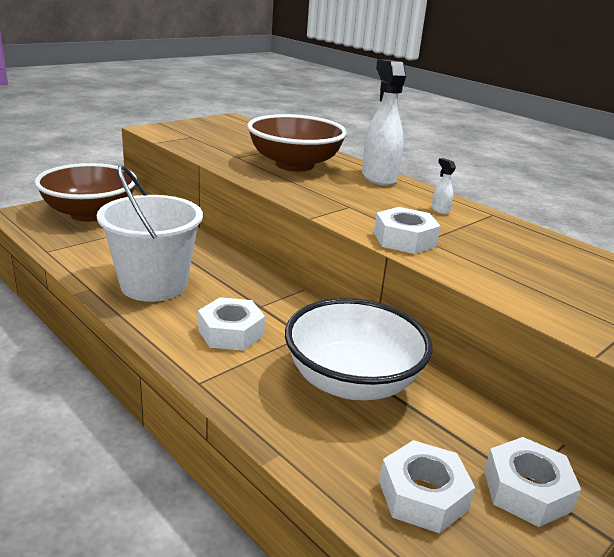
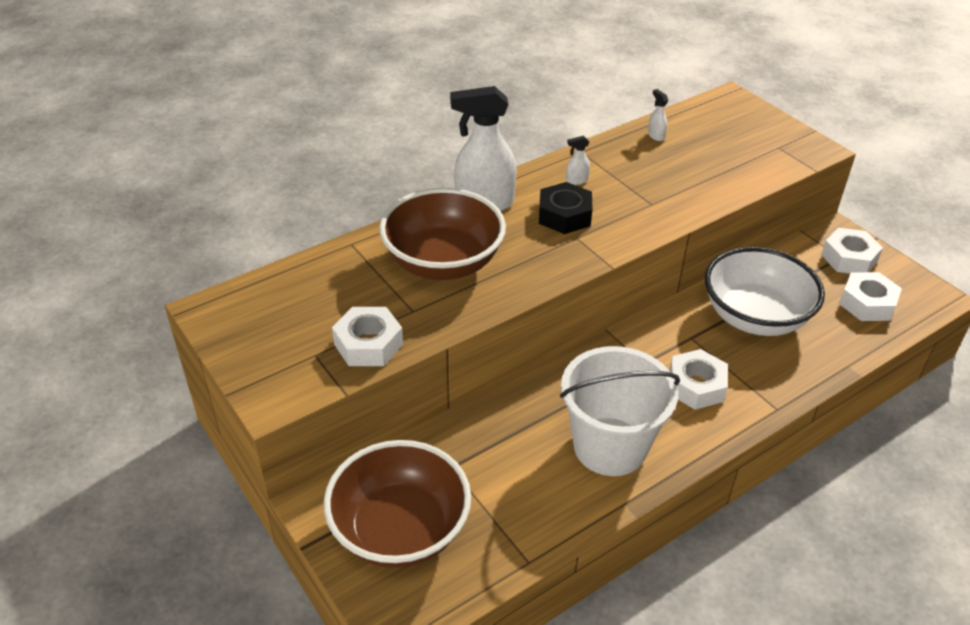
camera: 80 degrees left, 15 degrees up
(380, 203) = (564, 215): none -> black nut
(404, 239) = (653, 216): white nut -> white nut (368, 344)
(563, 251) = (656, 136): none -> white spray bottle

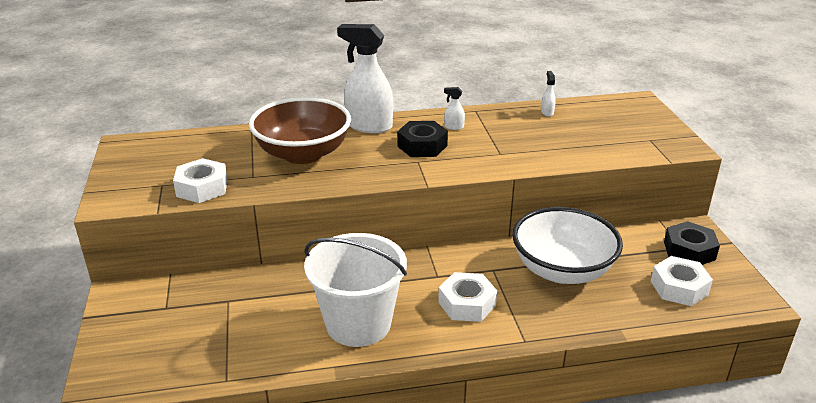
camera: 25 degrees right, 10 degrees down
(400, 530) = (156, 328): brown bowl -> none
(849, 258) = (689, 250): white nut -> black nut

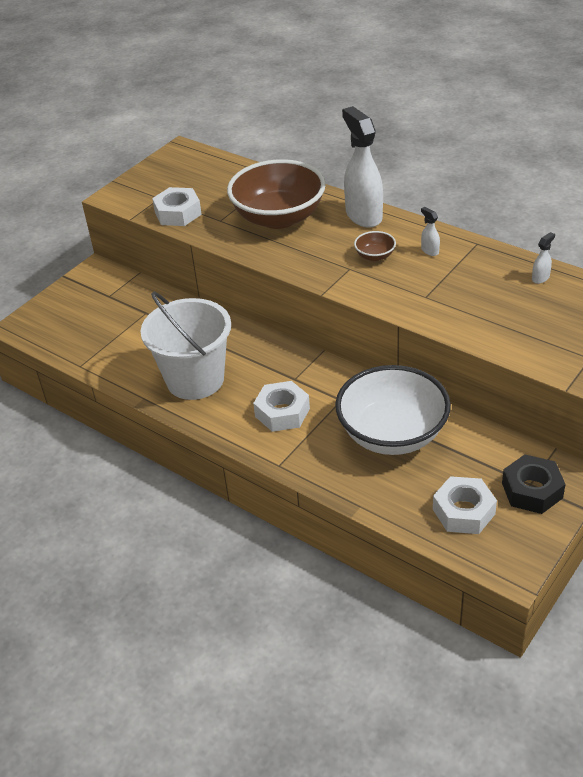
camera: 50 degrees right, 10 degrees up
(422, 146) = (375, 256): black nut -> brown bowl

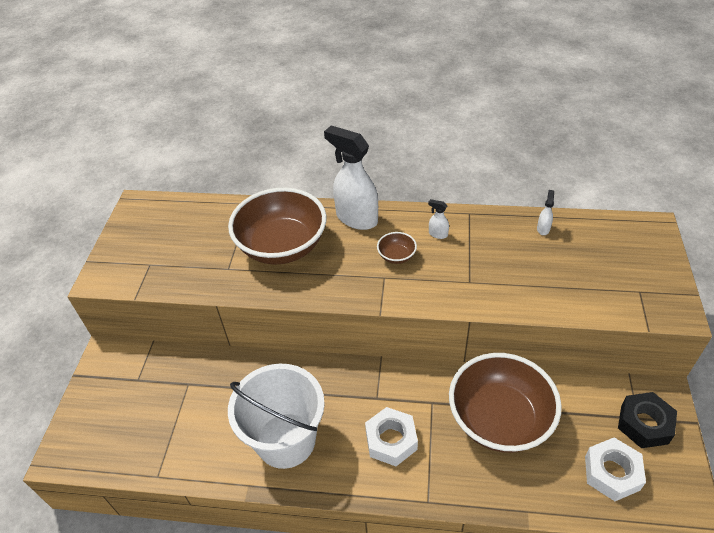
camera: 30 degrees left, 5 degrees up
(178, 213) = (180, 275): white nut -> none
(392, 434) = (499, 419): white bowl -> brown bowl

